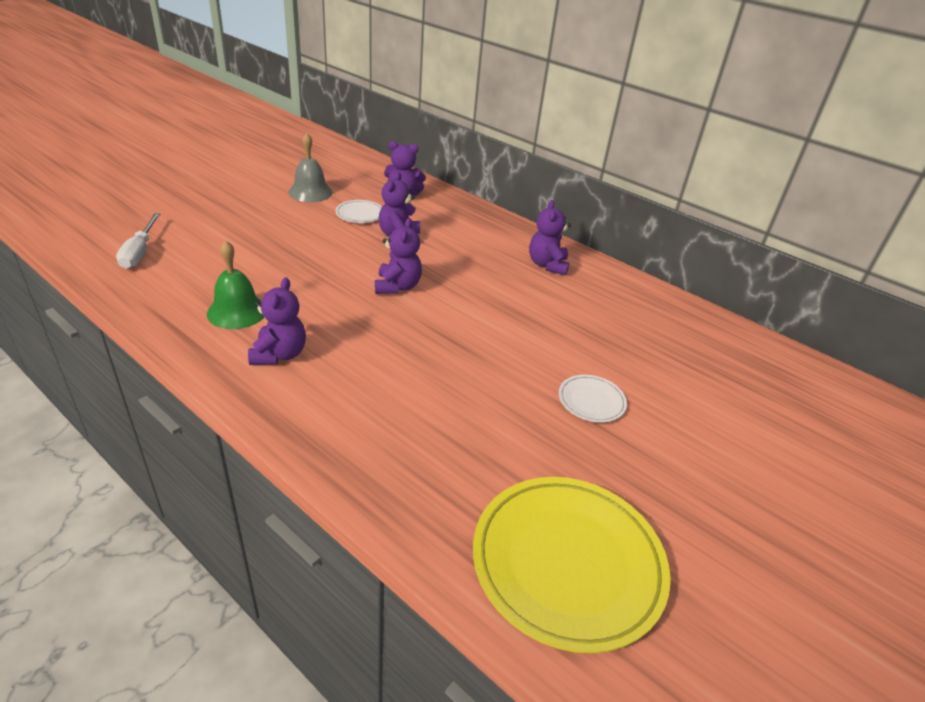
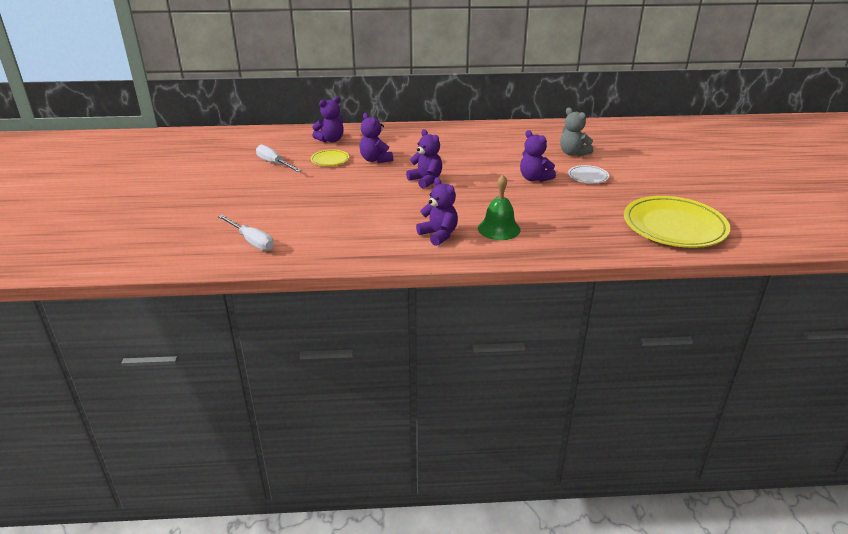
camera: 40 degrees left, 5 degrees down
(237, 311) = (376, 232): green bell -> green bell (499, 229)
(310, 192) = (274, 163): grey bell -> white screwdriver
(360, 214) = (330, 160): white plate -> yellow plate
(547, 265) = (469, 136): purple teddy bear -> purple teddy bear (534, 178)
(635, 358) = (573, 153): none -> grey teddy bear

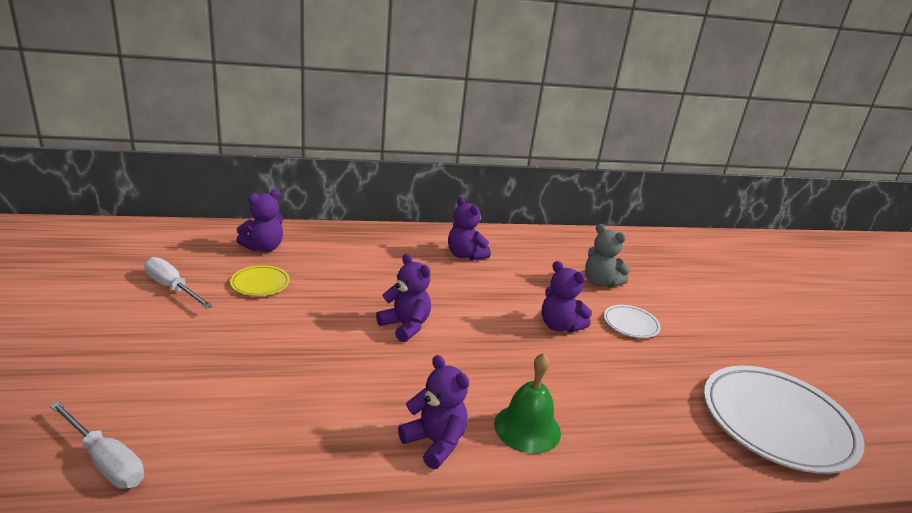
camera: 10 degrees left, 5 degrees down
(375, 160) = (329, 285): purple teddy bear -> purple teddy bear (465, 255)
(674, 226) = (777, 422): yellow plate -> white plate

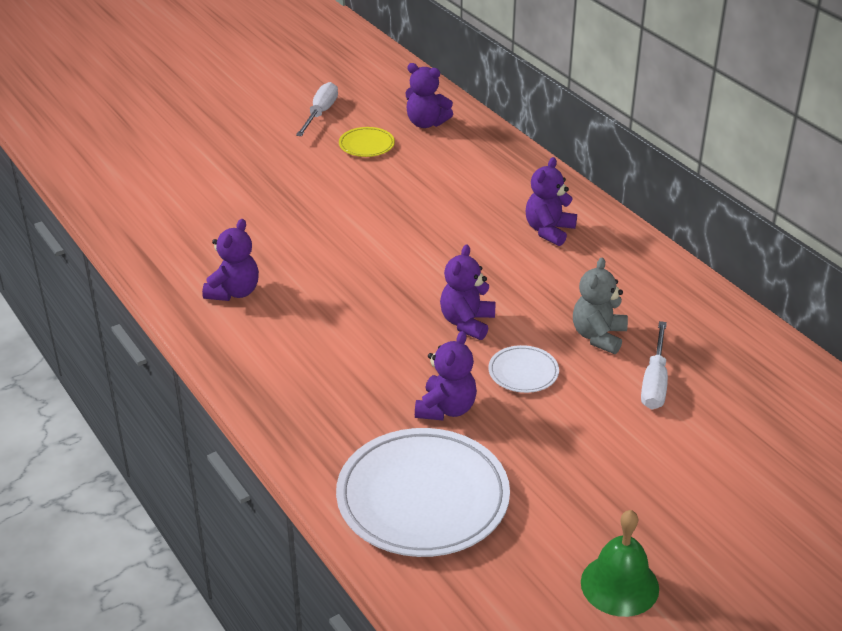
camera: 70 degrees right, 10 degrees up
(105, 461) = (128, 175): white screwdriver -> white screwdriver (654, 382)
(405, 326) = (375, 234): purple teddy bear -> purple teddy bear (446, 409)
(527, 428) = (286, 334): green bell -> green bell (619, 585)

